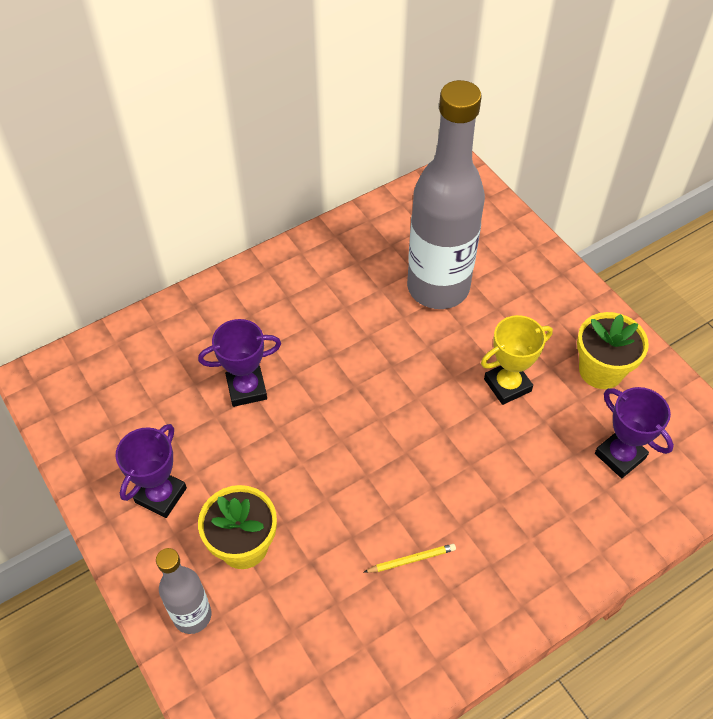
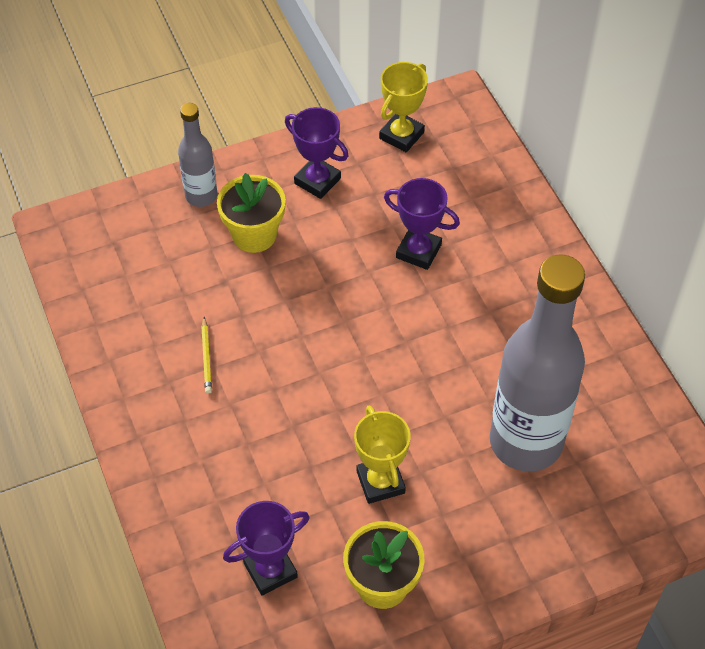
camera: 100 degrees right, 0 degrees up
(91, 424) = (401, 135): none -> yellow trophy
(246, 389) = (418, 251): purple trophy -> purple trophy turned 60 degrees counterclockwise

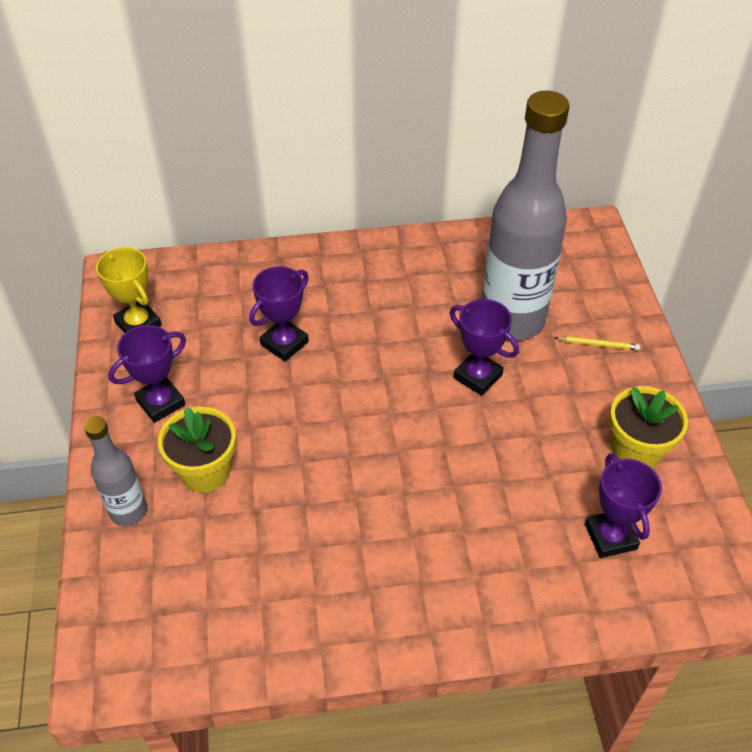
camera: 75 degrees left, 5 degrees down
(206, 357) = (348, 546): yellow pencil -> yellow pencil (598, 344)
(380, 482) = (531, 429): yellow trophy -> none
(433, 423) = (477, 376): none -> purple trophy

